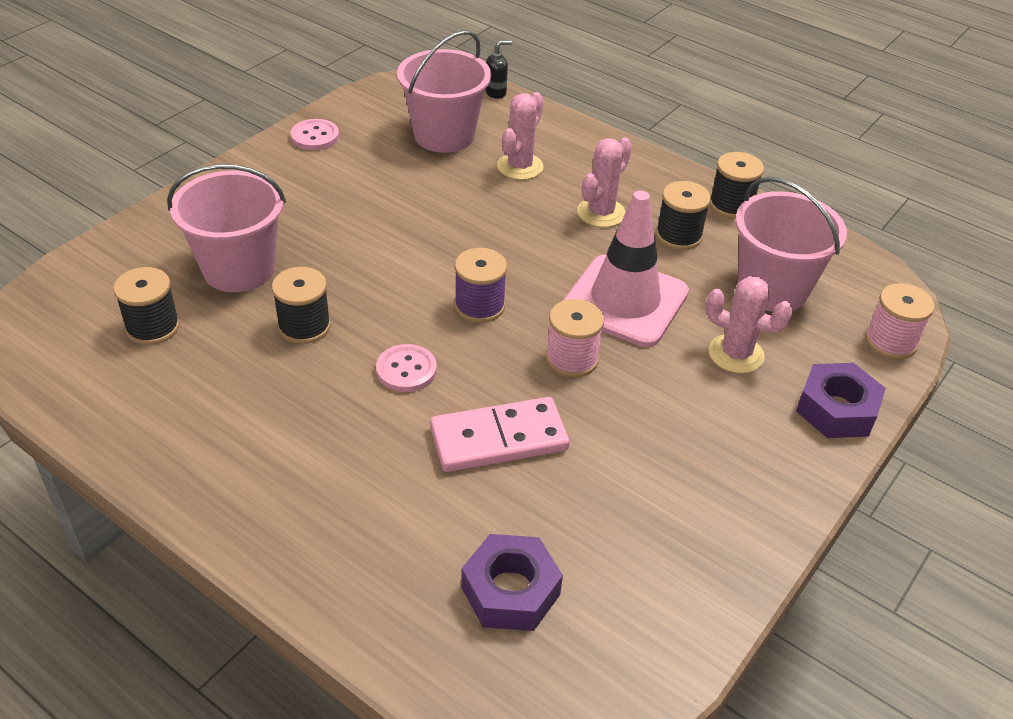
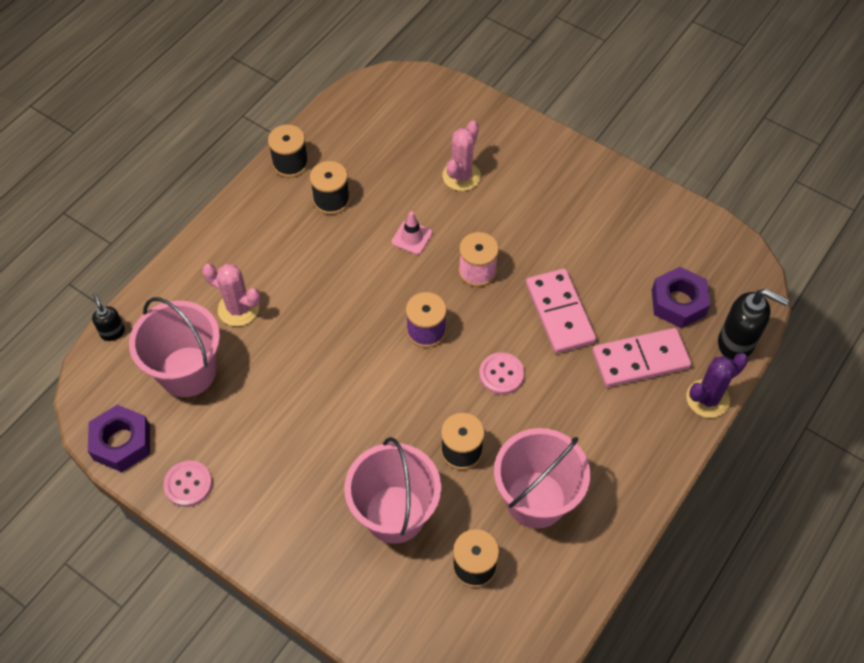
camera: 90 degrees left, 15 degrees up
(327, 604) = (707, 398): none -> purple cactus
(409, 525) = (640, 359): none -> pink domino
(424, 665) = (736, 343): none -> black soap dispenser
(601, 213) = (304, 250): pink cactus -> none
(625, 301) = (412, 237): pink traffic cone -> pink traffic cone, size x0.42
(772, 288) = (390, 148): pink bucket -> pink bucket (536, 499)
(836, 409) = (506, 129): purple nut -> purple nut (122, 442)
(890, 341) = (439, 92): pink spool -> none

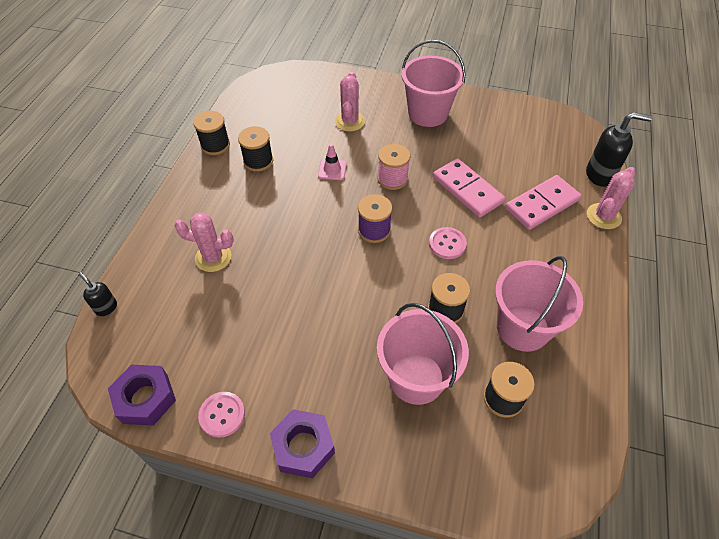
camera: 20 degrees left, 5 degrees down
(187, 371) = (186, 319): pink bucket -> pink bucket (428, 113)
(678, 302) = (545, 160): purple nut -> purple nut (303, 447)
(707, 398) = (603, 216): purple cactus -> pink cactus

